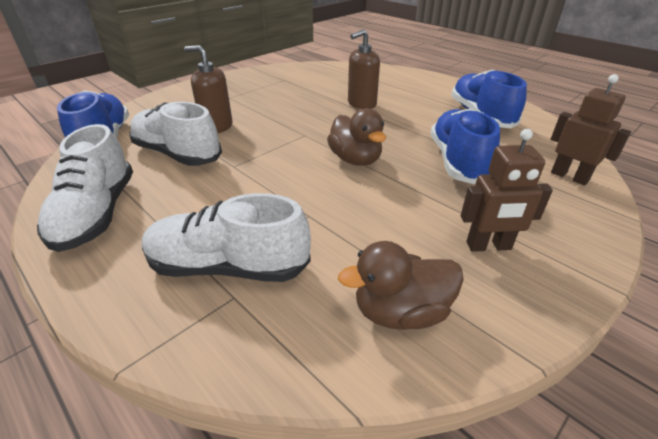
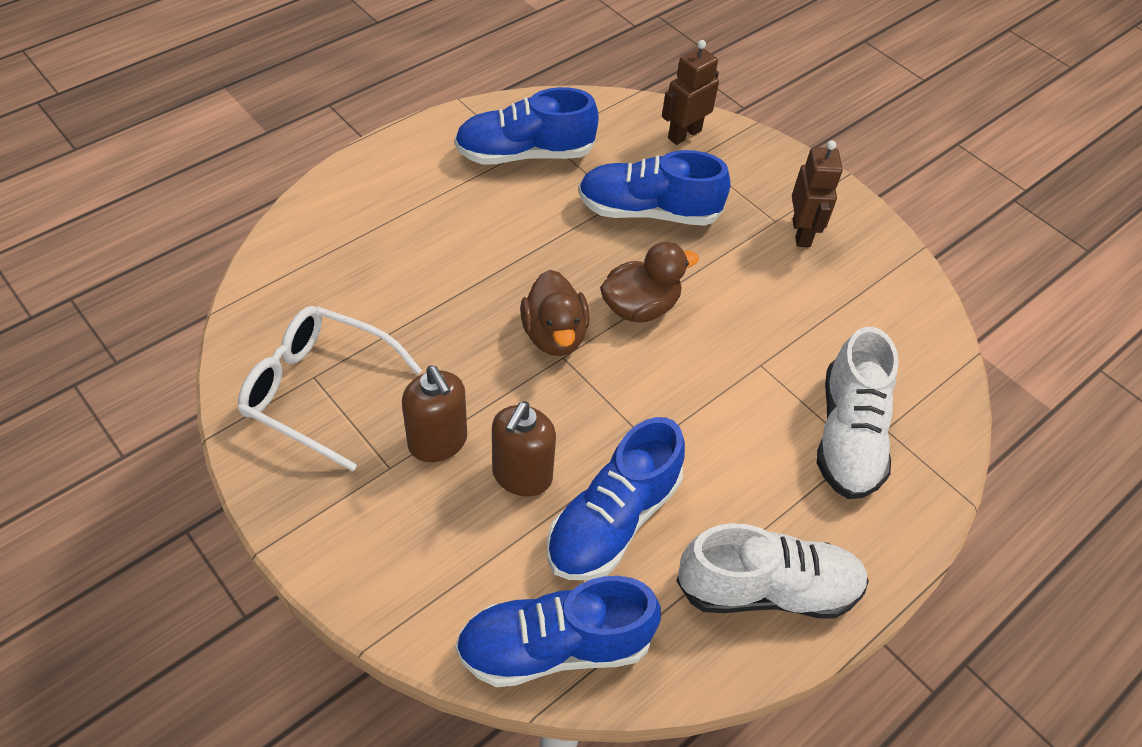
camera: 90 degrees left, 15 degrees up
(177, 154) = (613, 520): white shoe -> blue shoe
(275, 81) = (318, 391): none -> white glasses
(361, 104) = (460, 275): brown soap dispenser -> brown soap dispenser (438, 442)
(400, 312) = (887, 311): brown duck -> brown duck (554, 335)

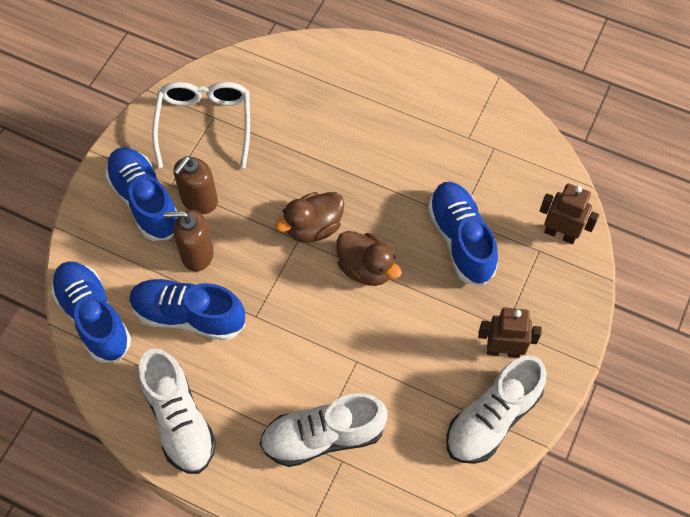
camera: 70 degrees right, 10 degrees up
(524, 154) = (469, 141): blue shoe -> blue shoe (144, 201)
(801, 233) = (503, 350): brown robot -> brown robot turned 150 degrees counterclockwise
(880, 274) = (492, 419): none -> white shoe

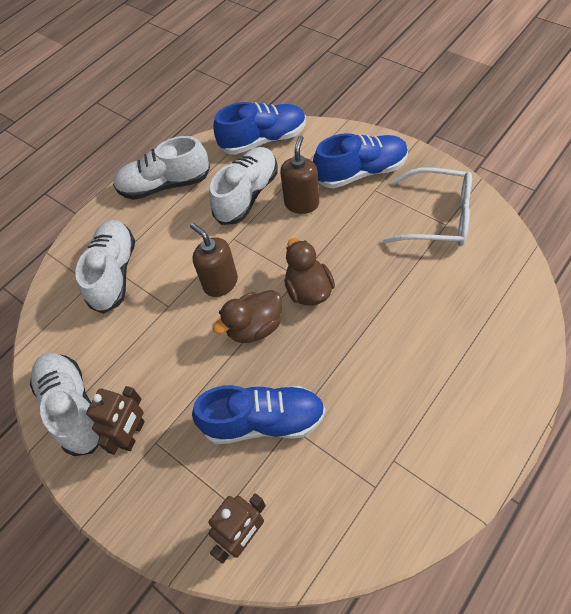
camera: 110 degrees right, 5 degrees down
(188, 316) = (247, 195): blue shoe -> white shoe
(199, 200) = (354, 208): brown soap dispenser -> brown soap dispenser (220, 283)

